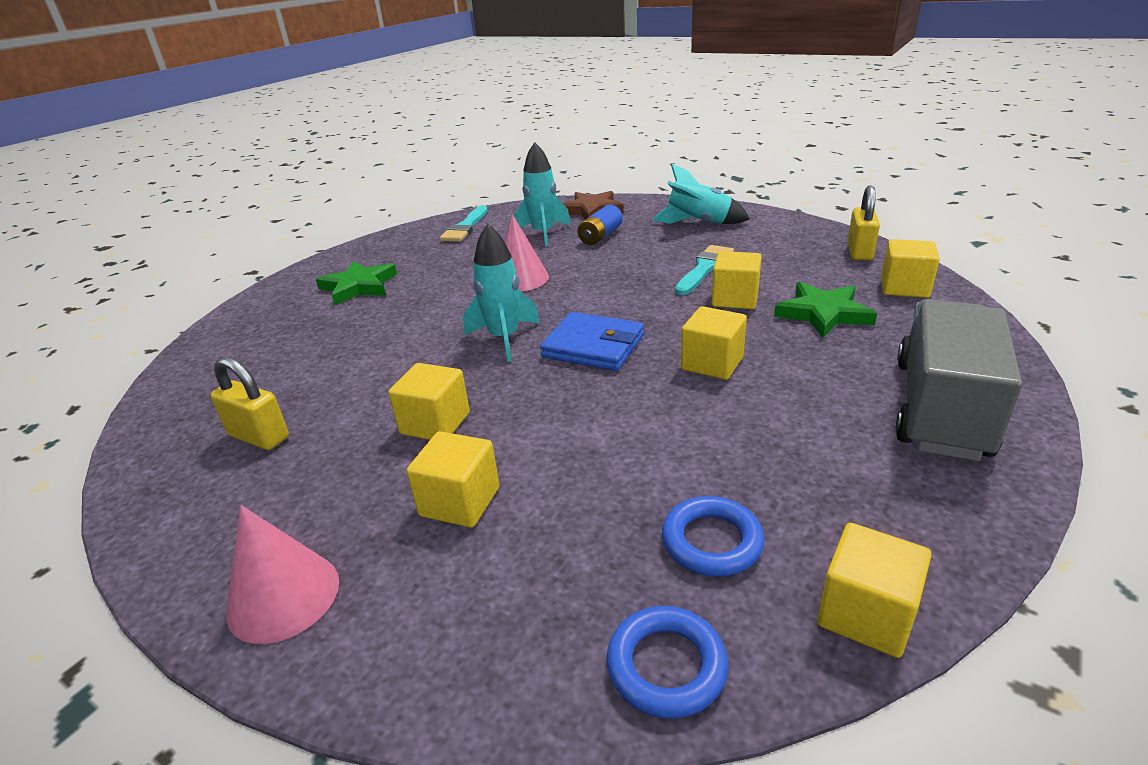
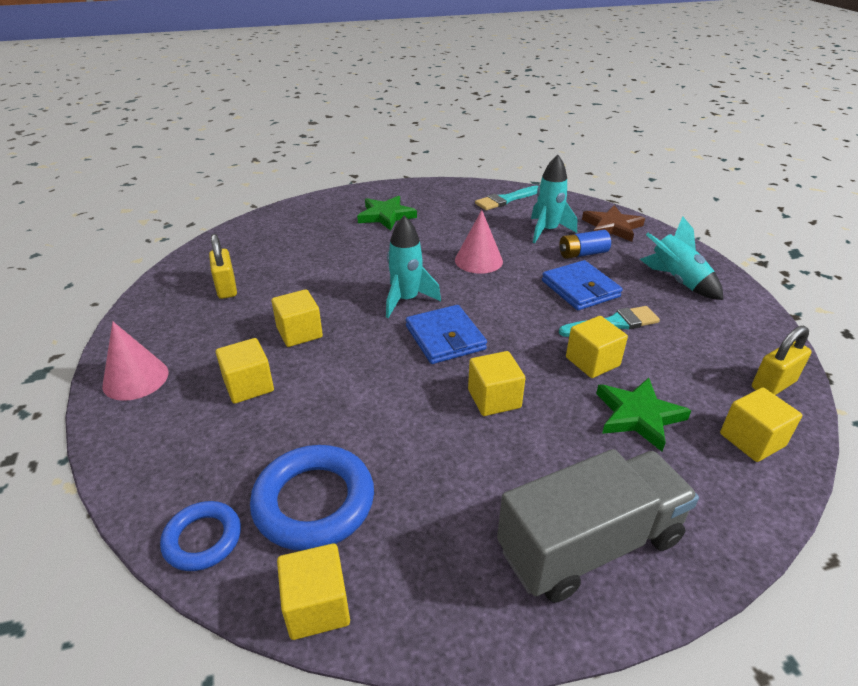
camera: 40 degrees right, 5 degrees up
(640, 259) = (580, 289): none -> blue wallet
(711, 541) = (314, 502): blue ring -> blue ring, size x1.67

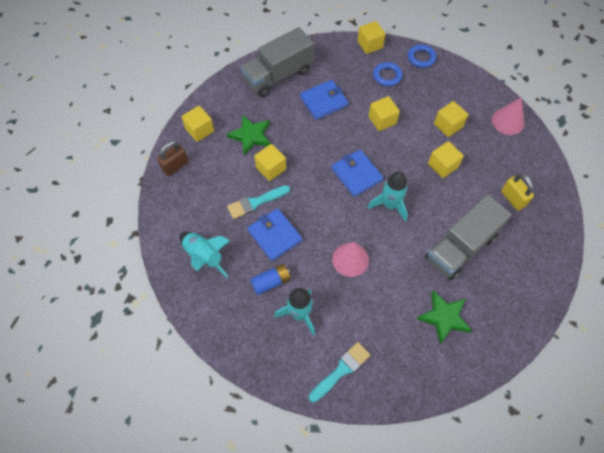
camera: 170 degrees right, 25 degrees up
(314, 502) = (387, 76): blue ring -> blue ring, size x0.60
(333, 256) = (460, 247): none -> grey truck
(480, 463) = (324, 101): none -> blue wallet
(494, 399) = (322, 136): yellow cube -> yellow cube (382, 120)
(612, 227) = (243, 331): brown star -> none
(773, 385) = (175, 166): yellow padlock -> brown padlock

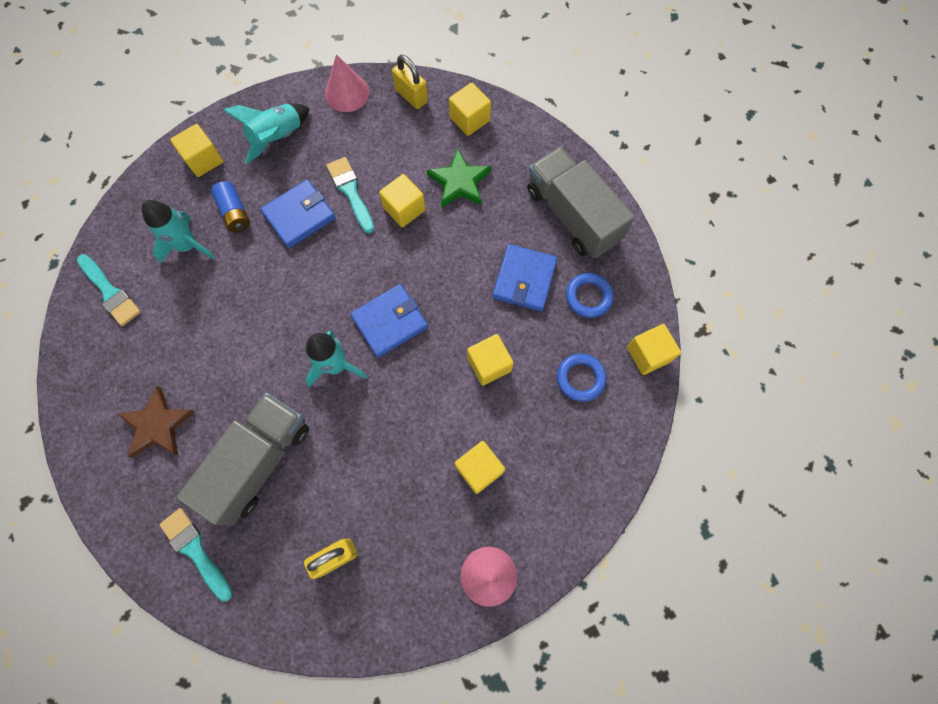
camera: 90 degrees right, 10 degrees up
(175, 166) = (411, 96): brown padlock -> yellow padlock
(324, 101) = (524, 279): blue wallet -> blue wallet turned 45 degrees clockwise
(350, 259) = (255, 308): pink cone -> pink cone (347, 93)
(421, 58) = (624, 439): blue ring -> blue ring (588, 297)
(442, 166) = (401, 451): yellow cube -> yellow cube (204, 159)
(444, 317) = (158, 425): green star -> brown star
(460, 247) = (259, 461): grey truck -> grey truck turned 75 degrees clockwise
(524, 281) = (195, 550): none -> turquoise brush

